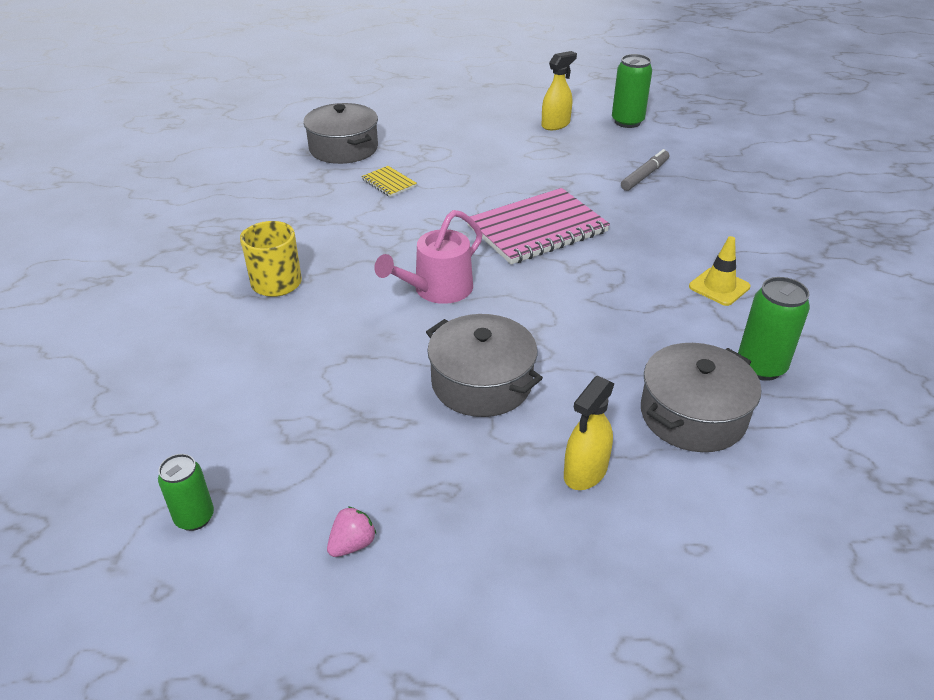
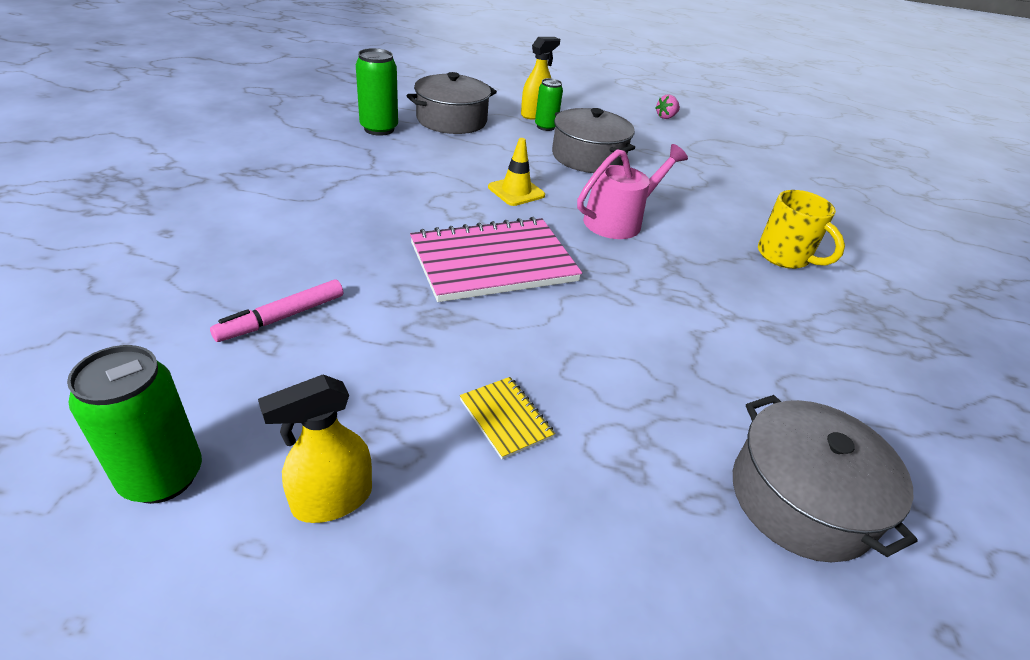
camera: 175 degrees left, 0 degrees up
(194, 518) = (754, 138): green can -> green can (545, 127)
(389, 183) = (691, 380): yellow notebook -> yellow notebook (505, 418)
(644, 175) = (282, 317): grey marker -> pink marker
(719, 287) = (348, 175): yellow traffic cone -> yellow traffic cone (516, 191)

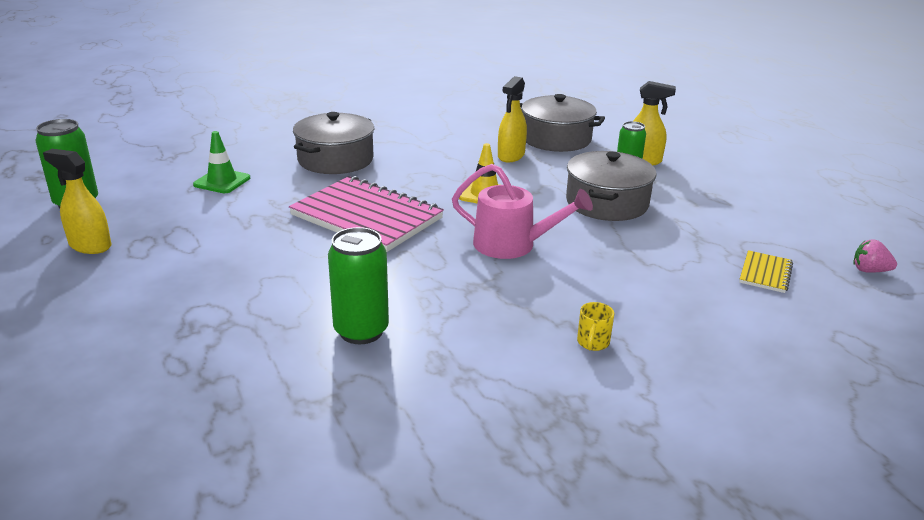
camera: 60 degrees right, 10 degrees down
(282, 317) = (222, 181): pink marker -> green traffic cone
(379, 129) = (488, 125): green can -> green can (361, 331)
(457, 149) = (511, 156): none -> yellow spray bottle
(505, 418) = (197, 272): yellow notebook -> yellow notebook (765, 273)
(666, 117) = (792, 214): pink strawberry -> pink strawberry (869, 271)
(785, 257) = (593, 343): yellow mug -> yellow mug, size x0.52
(800, 499) = (214, 409): grey pot -> grey pot (335, 159)

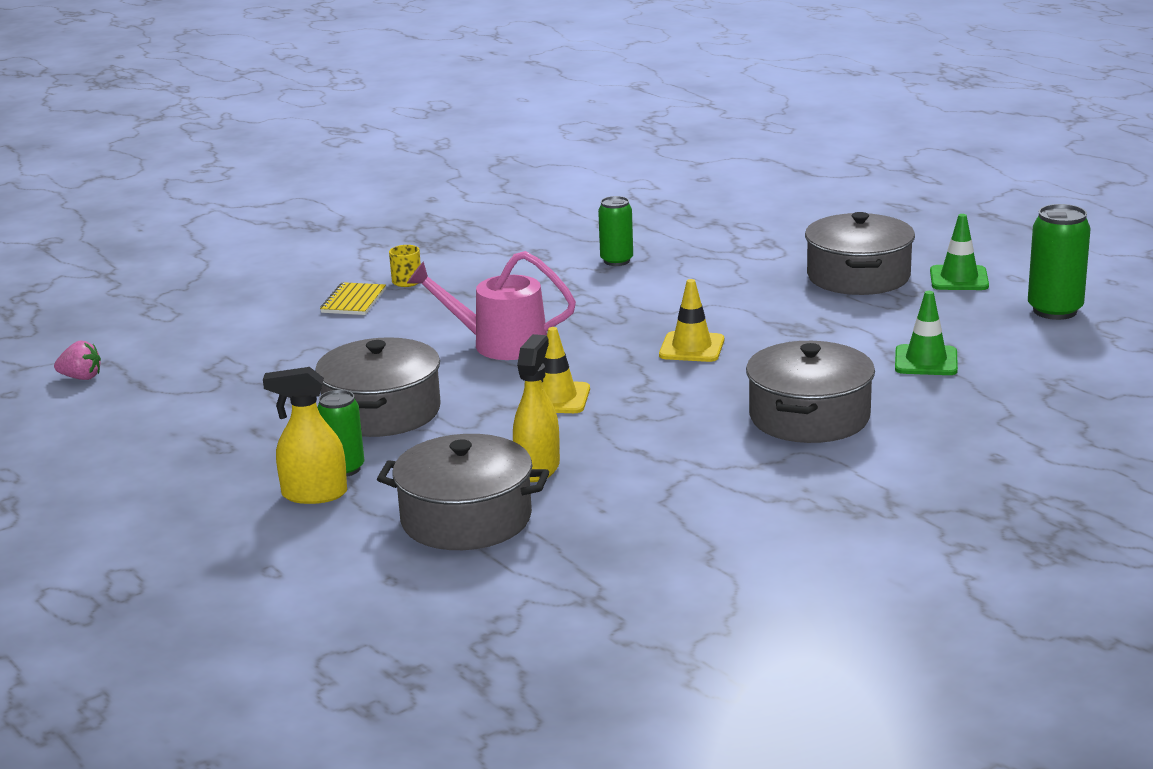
camera: 170 degrees right, 5 degrees down
(90, 246) = (959, 279): yellow spray bottle -> green traffic cone
(163, 264) = (858, 276): none -> grey pot
(361, 331) = (616, 261): green can -> green can, size x0.66
(366, 217) = (691, 348): pink notebook -> yellow traffic cone
(765, 273) = (209, 357): yellow notebook -> yellow notebook (353, 301)

